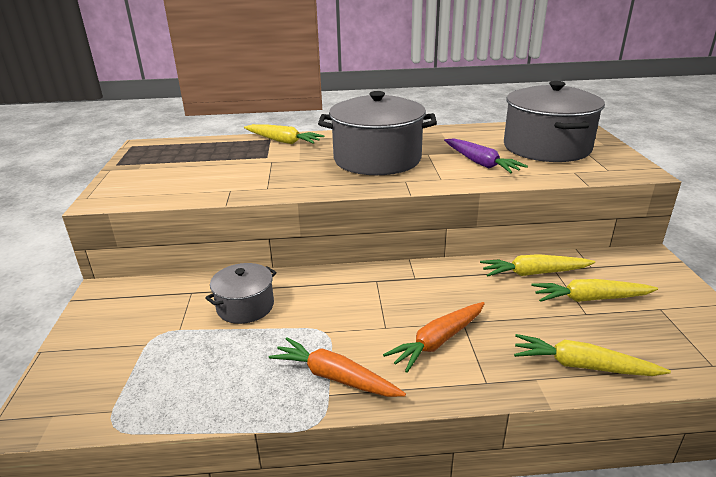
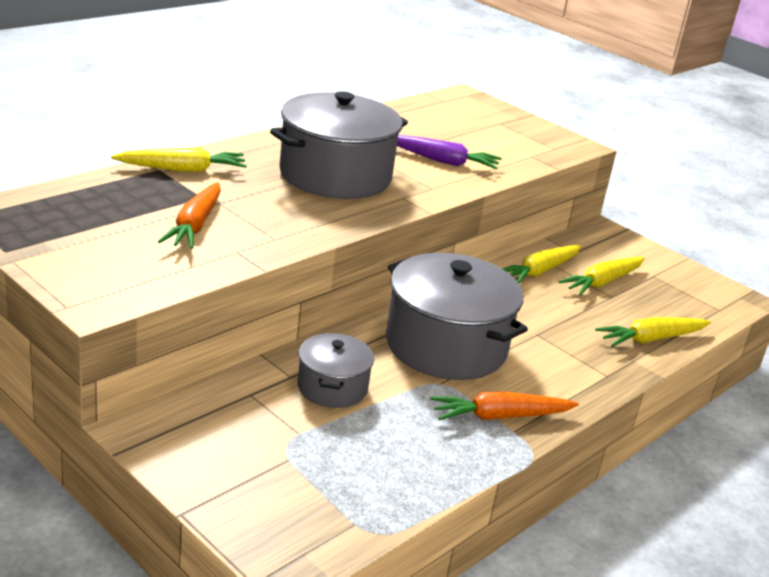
camera: 45 degrees left, 0 degrees up
(438, 341) = (539, 357): orange carrot -> orange carrot (195, 225)
(546, 147) = (475, 130): grey pot -> grey pot (446, 346)

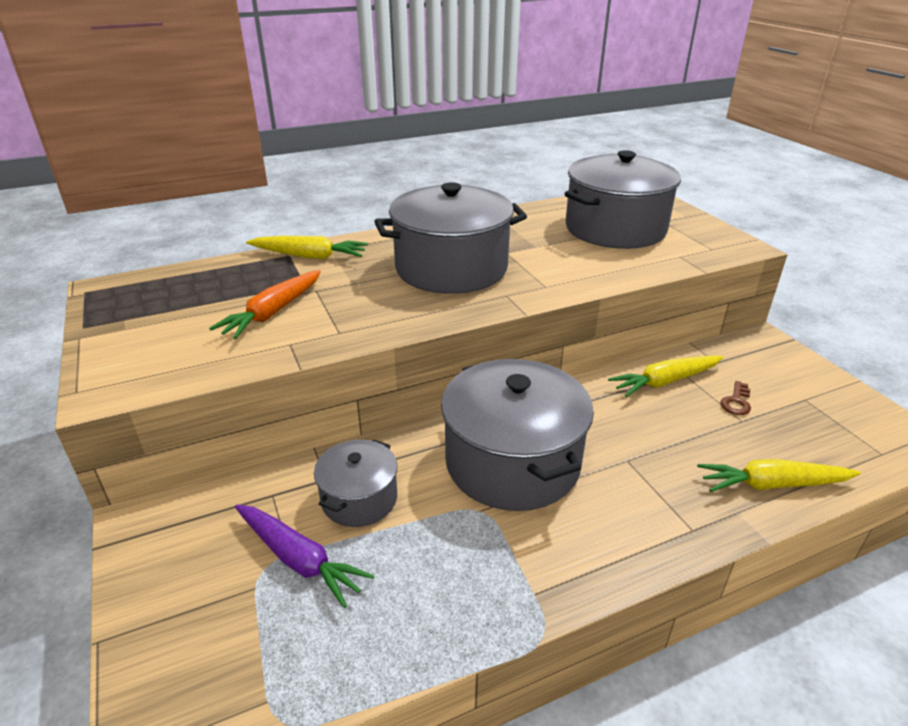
camera: 25 degrees right, 5 degrees up
(442, 161) = (575, 258): purple carrot -> purple carrot (299, 559)
(462, 132) = (615, 229): none -> grey pot
(500, 416) = (528, 569): orange carrot -> none
(602, 282) = (736, 402): yellow carrot -> brown key

